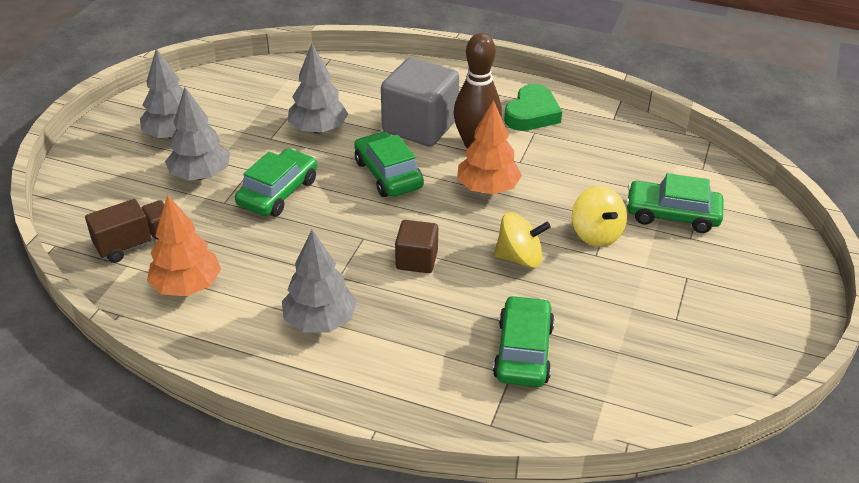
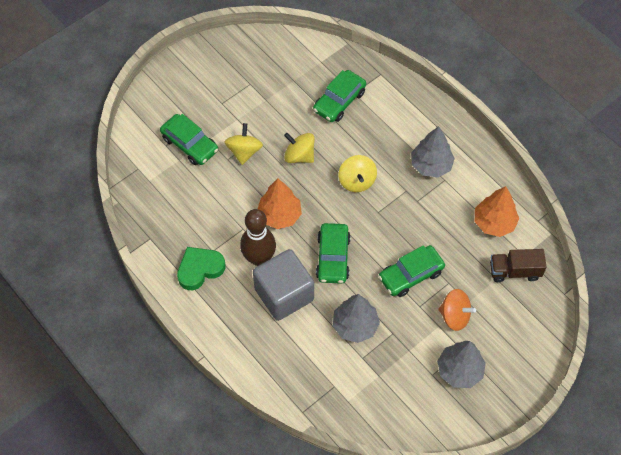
camera: 150 degrees left, 20 degrees up
(200, 175) = (454, 316): grey tree -> orange spinning top
(416, 260) = (357, 181): brown cube -> yellow spinning top

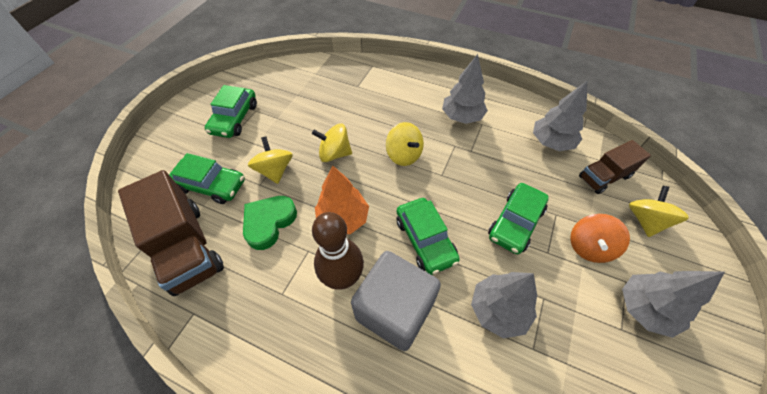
camera: 25 degrees left, 5 degrees down
(158, 189) = (187, 247): none -> brown truck
(200, 269) = (274, 326): green heart -> green heart (269, 223)
(339, 101) = (348, 96): green car -> green car (234, 118)
(454, 316) = (589, 247): orange spinning top -> orange spinning top turned 120 degrees clockwise
(494, 223) = (551, 142): orange tree -> grey tree
(517, 318) = (645, 220): none -> yellow spinning top

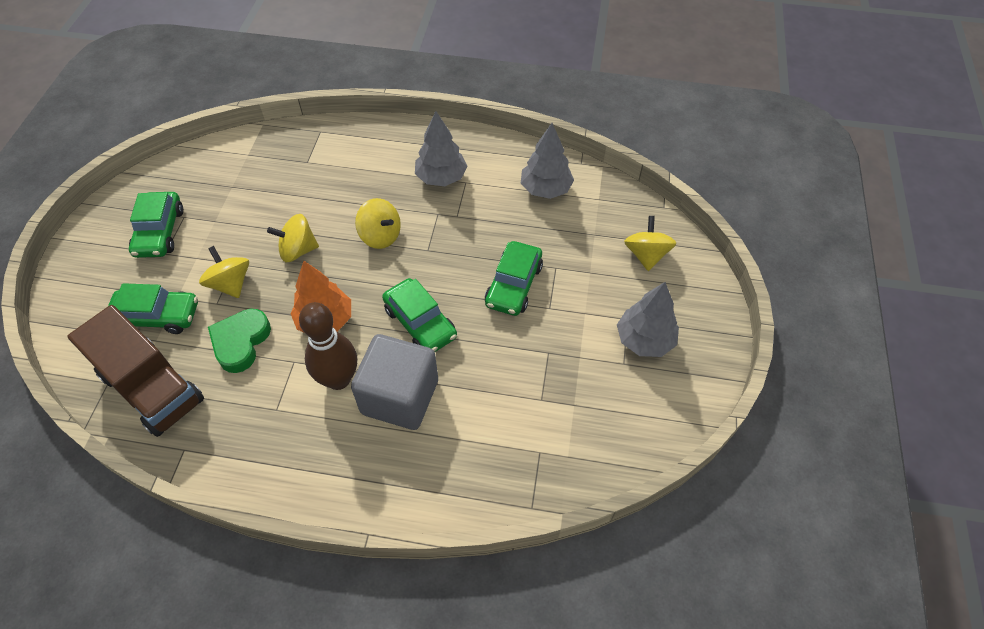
camera: 15 degrees left, 0 degrees up
(498, 310) = (504, 373): grey tree -> none
(589, 247) = (590, 293): orange spinning top -> none
(604, 177) = (604, 217): brown truck -> none

